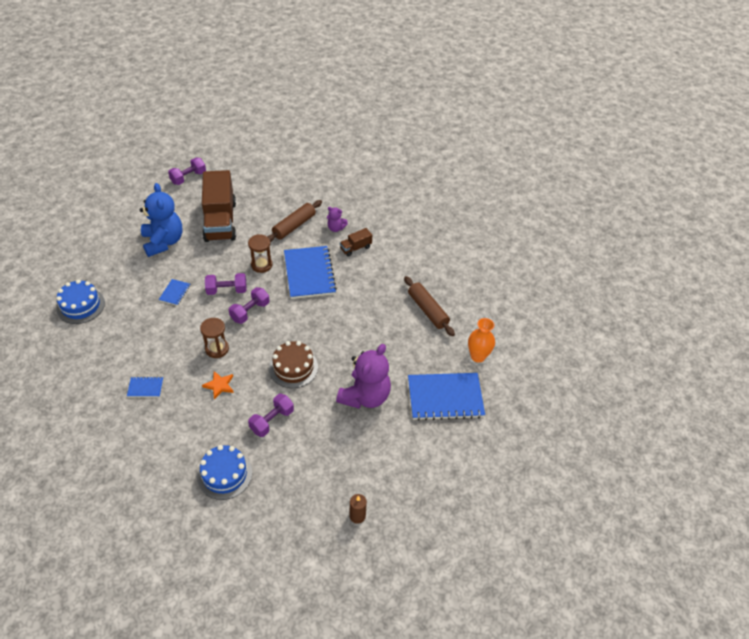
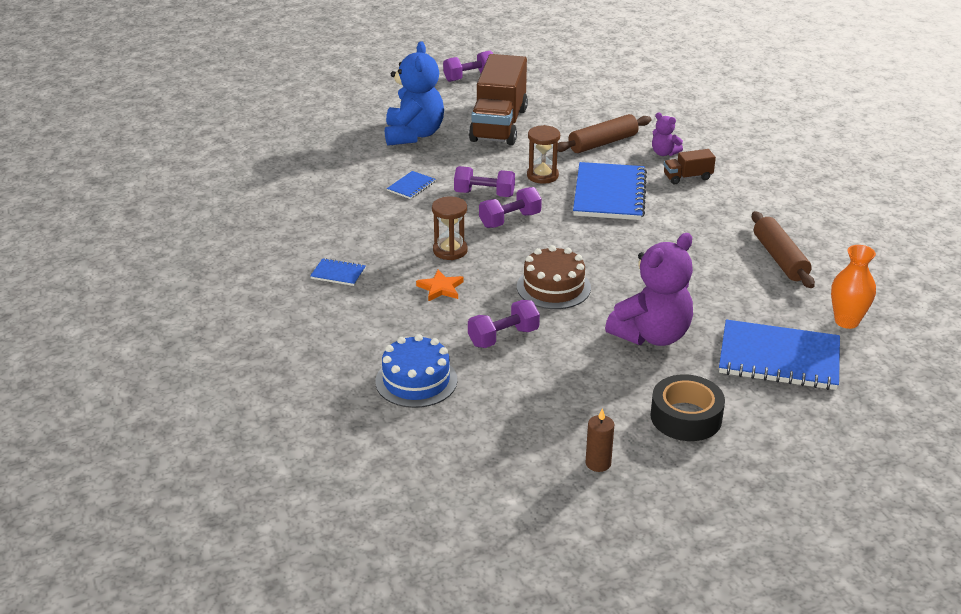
camera: 20 degrees right, 15 degrees down
(80, 305) = (282, 180): blue cake -> none
(401, 462) = (686, 417): none -> black tape

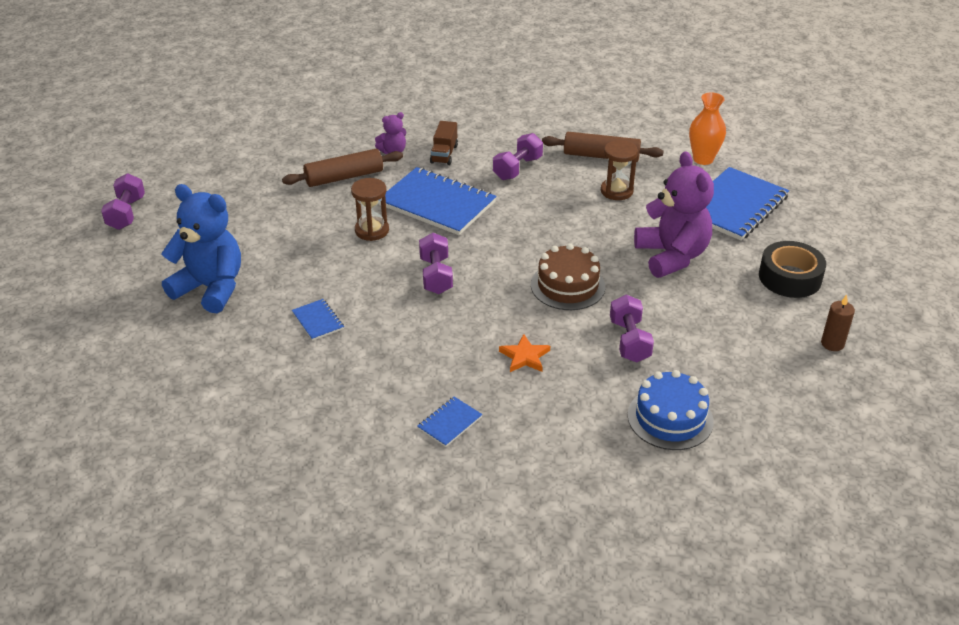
camera: 65 degrees left, 5 degrees up
(450, 250) = (462, 330): brown hourglass -> brown hourglass (616, 191)
(484, 194) = (375, 277): purple dumbbell -> purple dumbbell (517, 168)
(499, 125) = (248, 226): brown truck -> none
(603, 143) = (344, 177): brown rolling pin -> brown rolling pin turned 75 degrees clockwise

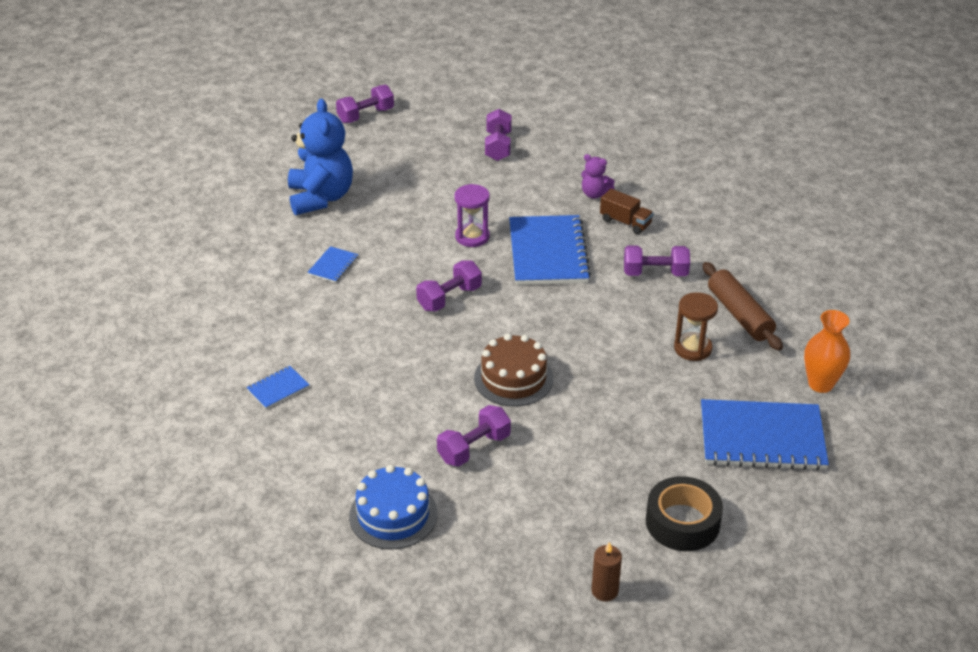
camera: 55 degrees right, 0 degrees up
(271, 167) = (498, 146): none -> purple dumbbell
(344, 177) = (527, 188): brown rolling pin -> none
(372, 230) = (472, 237): brown hourglass -> purple hourglass
(444, 154) = (625, 222): brown truck -> brown truck turned 120 degrees counterclockwise
(449, 423) = (278, 389): blue notebook -> blue notebook turned 45 degrees counterclockwise
(524, 356) = (394, 394): orange star -> none
(672, 256) = (628, 426): purple teddy bear -> none

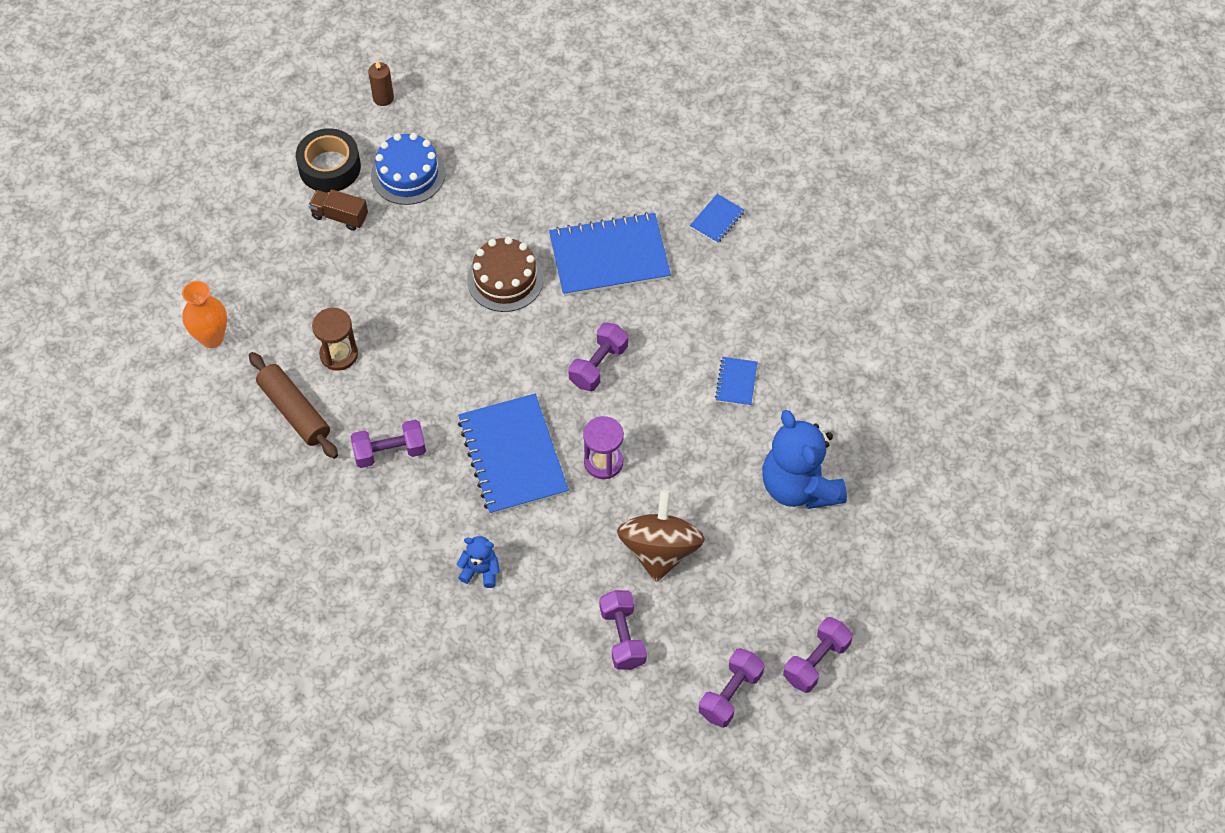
camera: 165 degrees right, 20 degrees up
(393, 515) = (566, 123): blue cake -> blue cake (408, 174)
(449, 182) = (660, 550): none -> brown spinning top
(474, 448) = (519, 198): purple dumbbell -> purple dumbbell (730, 694)
(595, 194) = (480, 571): purple teddy bear -> blue teddy bear
(625, 222) = (435, 527): brown truck -> brown truck (340, 216)
(762, 438) = (266, 263): blue notebook -> blue notebook (609, 257)

